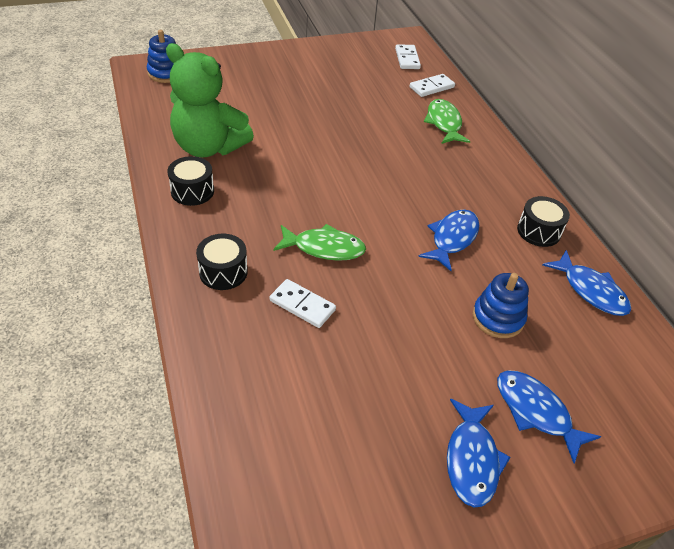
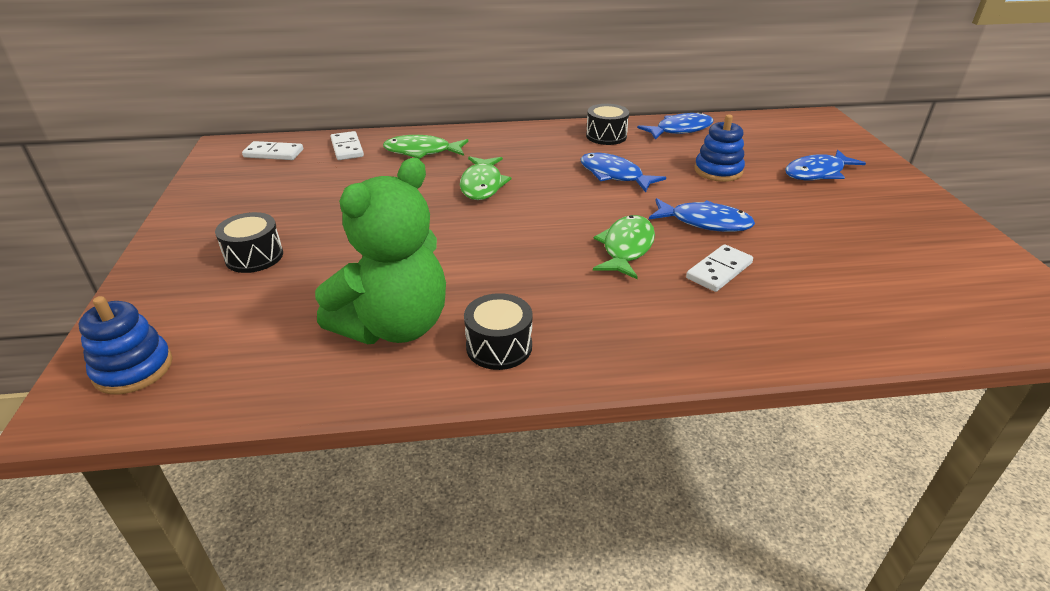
camera: 75 degrees left, 10 degrees down
(223, 272) = (669, 325): black drum -> black drum (254, 256)
(400, 161) = (482, 185): none -> green fish
(472, 459) = (877, 206): blue fish -> blue fish (705, 222)

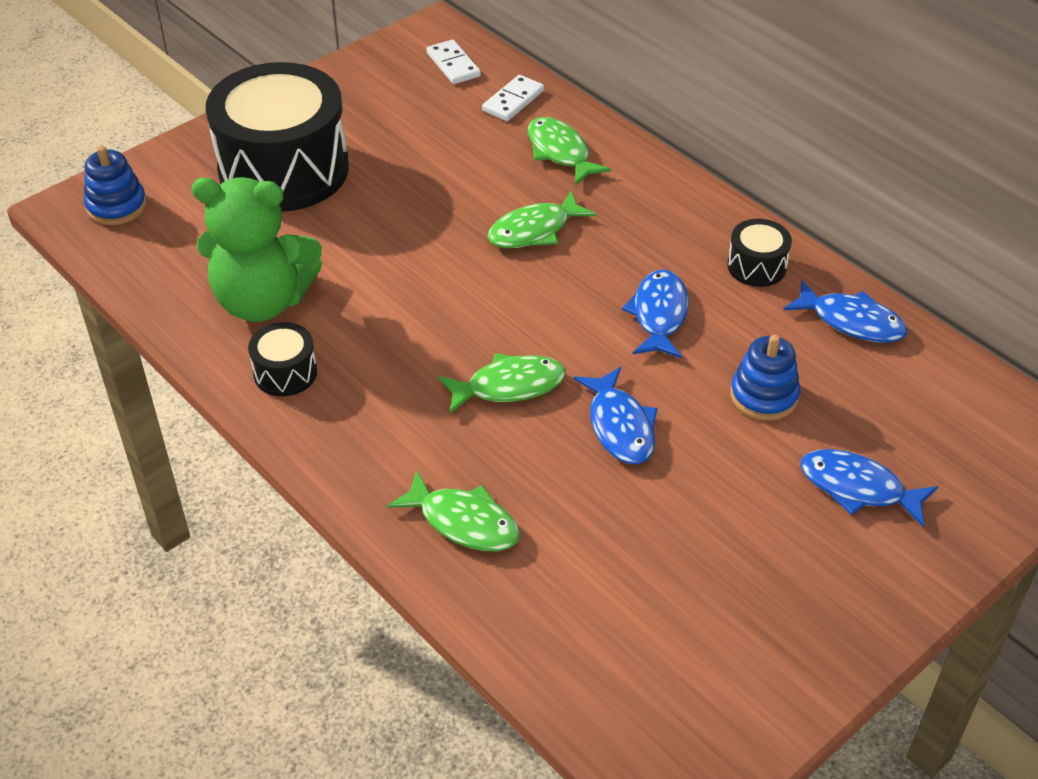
camera: 55 degrees right, 10 degrees up
(254, 256) = (284, 169): black drum -> black drum, size x2.36
(719, 270) = (527, 469): white domino -> none
(756, 318) = (464, 522): none -> green fish

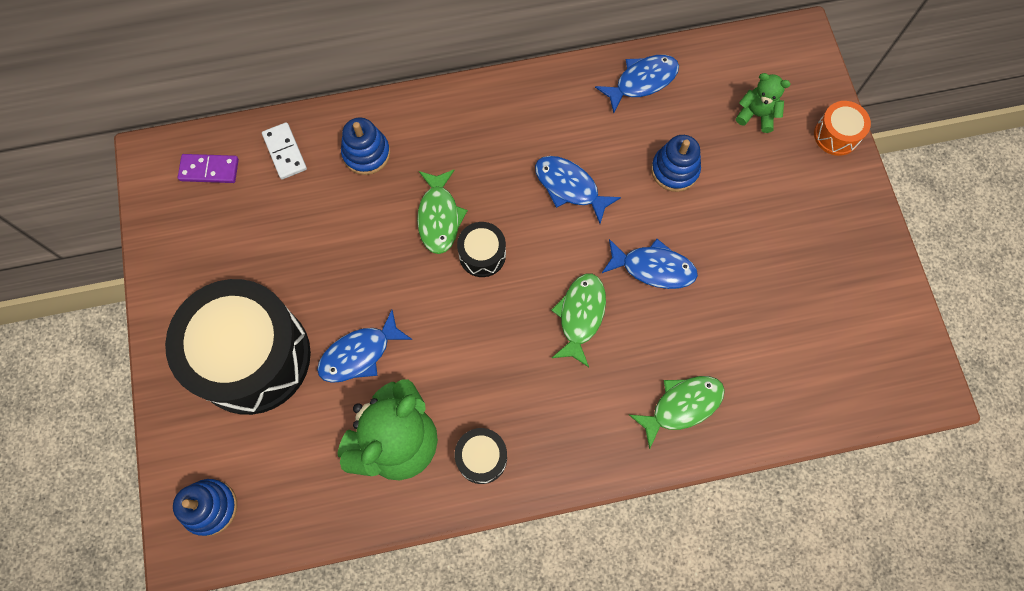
camera: 60 degrees left, 25 degrees up
(453, 65) = (209, 170): white domino -> purple domino
(560, 152) = (366, 153): green fish -> blue stacking toy
(756, 266) = (561, 103): black drum -> black drum (482, 255)
(858, 488) = (773, 166): blue fish -> blue fish (359, 354)
(913, 443) = (756, 115): none -> green teddy bear
(966, 537) = (836, 135): none -> orange drum

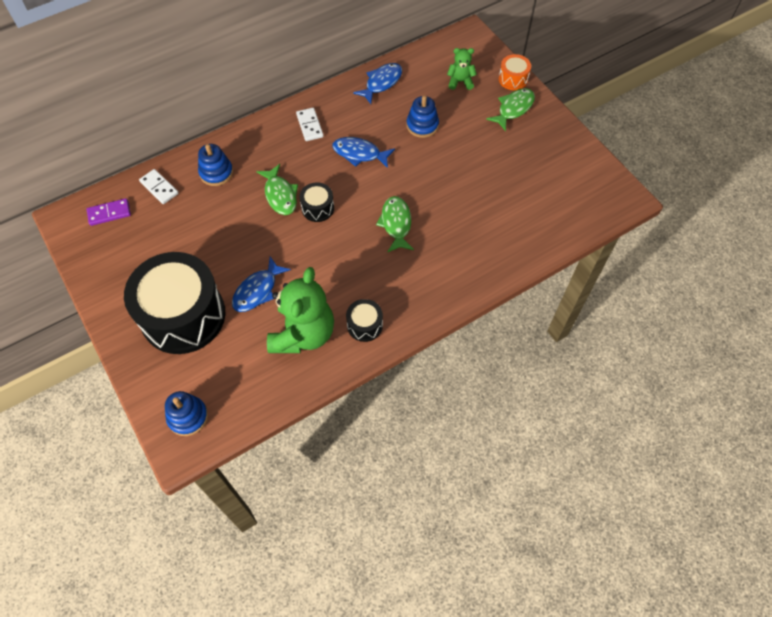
camera: 20 degrees left, 10 degrees down
(517, 119) = (309, 126): none -> white domino
(653, 268) = (431, 183): blue fish -> none
(682, 406) = (481, 254): green fish -> green fish (513, 108)

